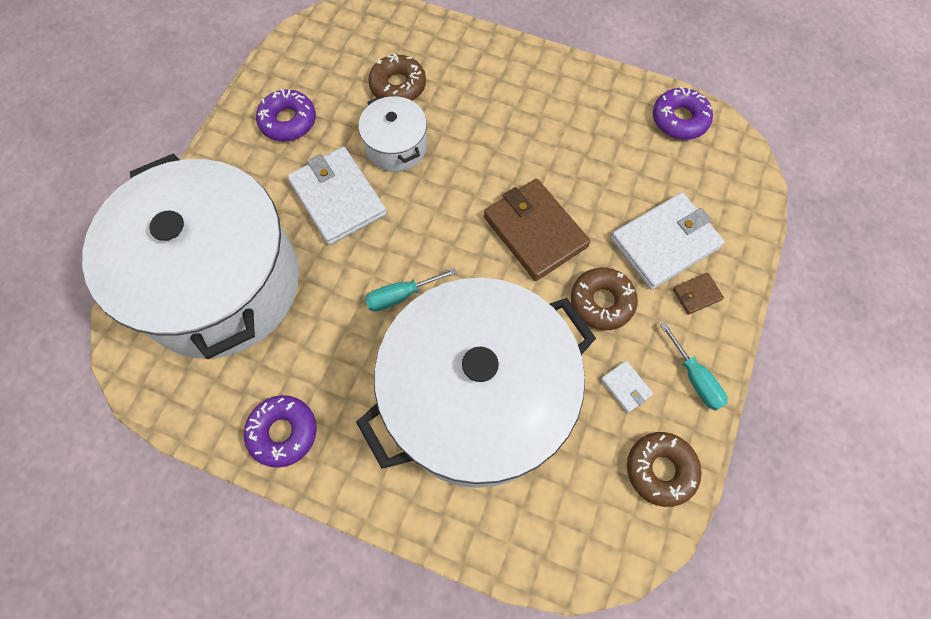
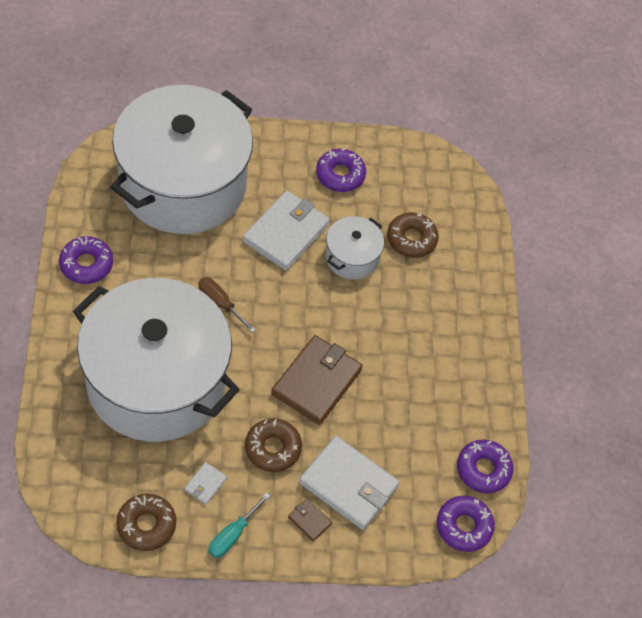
camera: 60 degrees right, 10 degrees down
(400, 295) = (220, 303): turquoise screwdriver -> brown screwdriver
(736, 157) = (464, 526): none -> purple donut

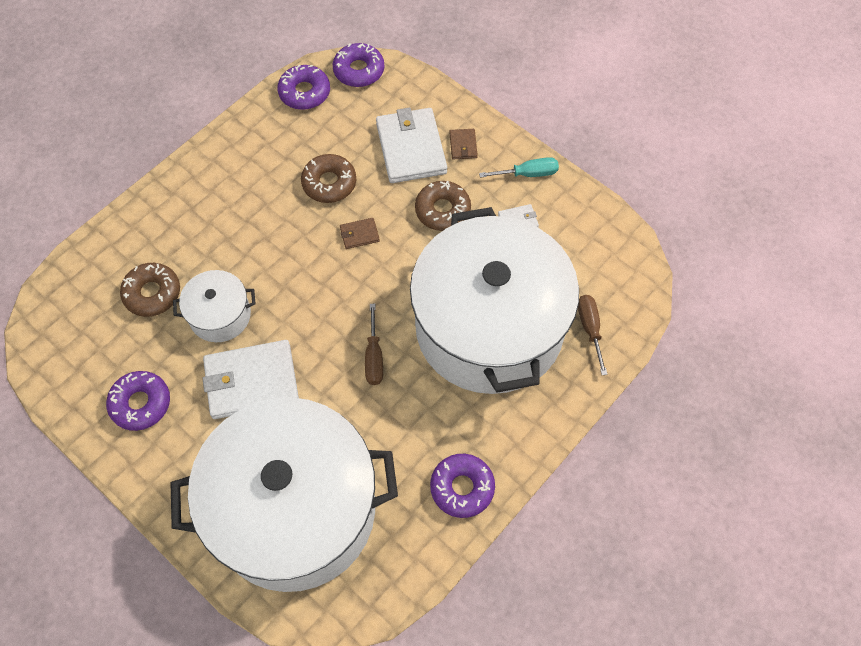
camera: 130 degrees left, 5 degrees up
(78, 434) = (590, 329): none -> brown screwdriver
(146, 525) = (587, 223): brown donut -> brown donut (329, 183)
(316, 382) = (359, 234): brown wallet -> brown wallet, size x0.44

